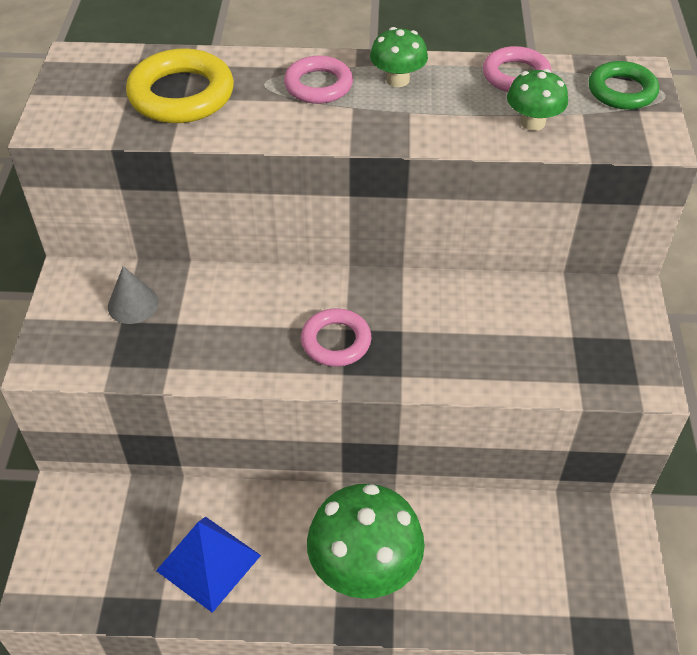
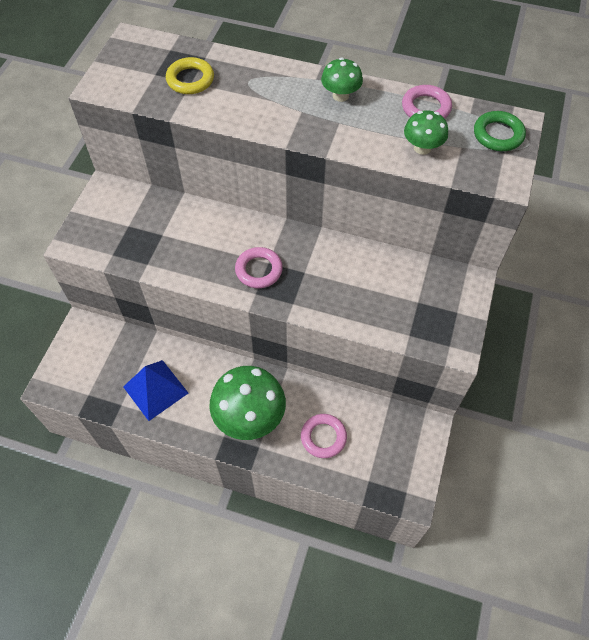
camera: 15 degrees right, 10 degrees up
(133, 304) = (139, 216): grey cone -> none
(181, 94) = (190, 79): yellow ring -> yellow ring, size x0.65
(318, 85) = (284, 90): pink ring -> pink ring (323, 437)

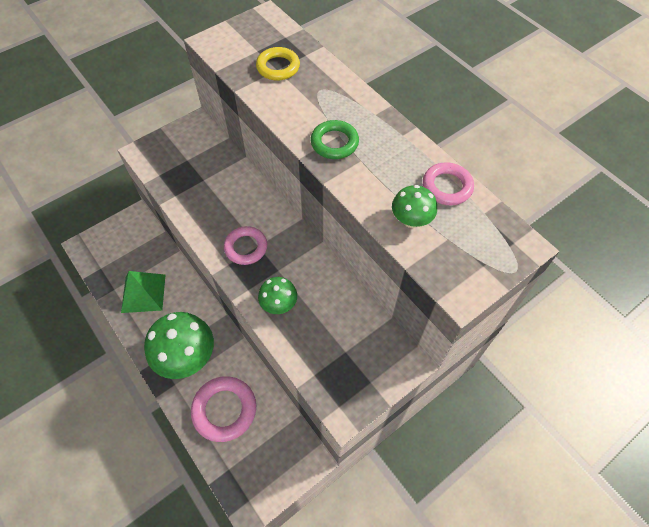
camera: 35 degrees right, 0 degrees up
(155, 389) = (143, 293): blue pyramid -> green pyramid
(323, 437) = (224, 410): pink ring -> pink ring, size x1.53
(340, 95) = (382, 138): green mushroom -> green mushroom (279, 304)
(498, 135) = (492, 246): green ring -> green ring (334, 143)

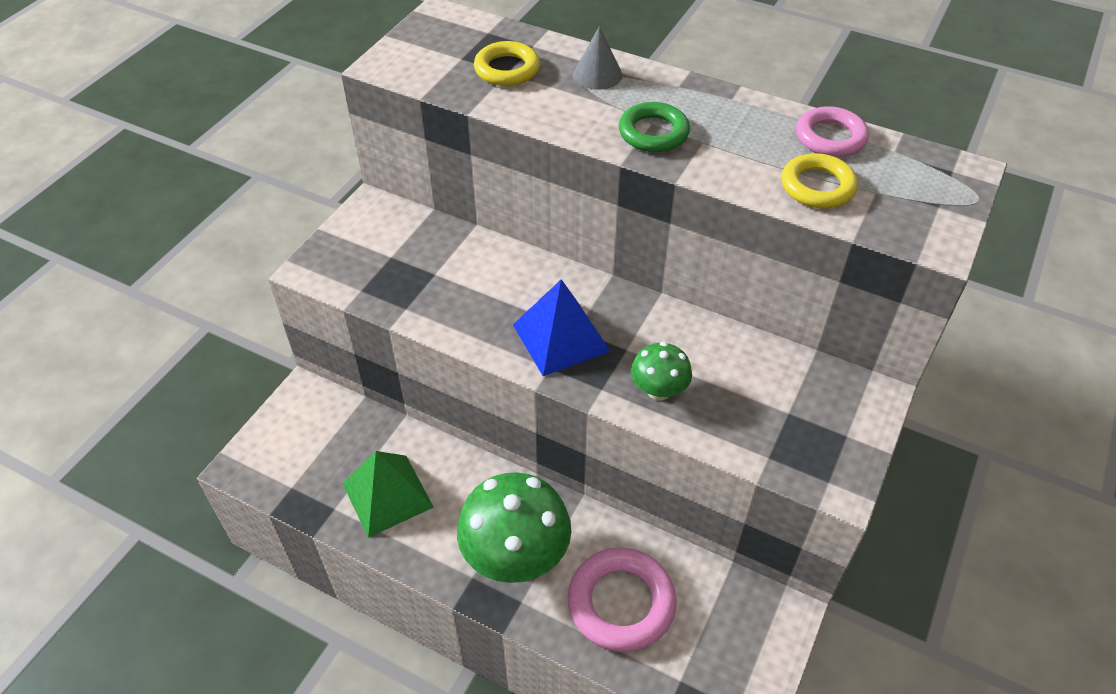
camera: 25 degrees left, 10 degrees down
(246, 247) = (561, 337): pink ring -> blue pyramid
(330, 89) = (597, 74): none -> grey cone
(411, 220) = (817, 186): green mushroom -> yellow ring

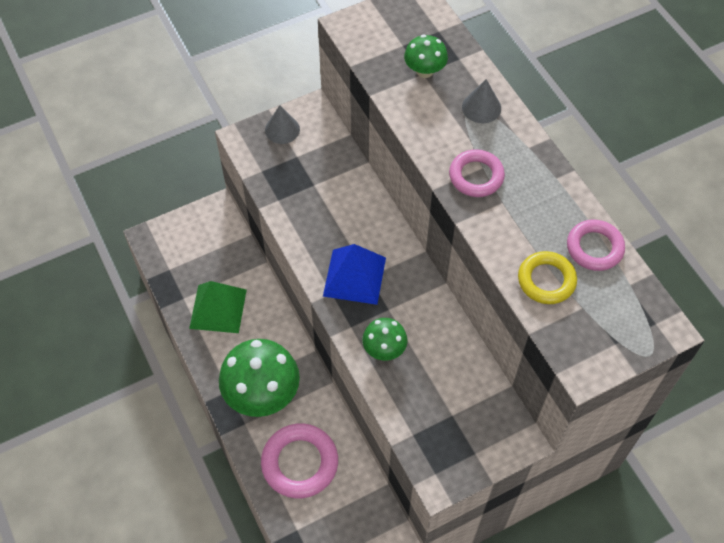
camera: 35 degrees right, 10 degrees up
(351, 239) = (282, 129): none -> grey cone
(507, 69) = (424, 71): yellow ring -> green mushroom
(653, 133) = (476, 176): green ring -> pink ring

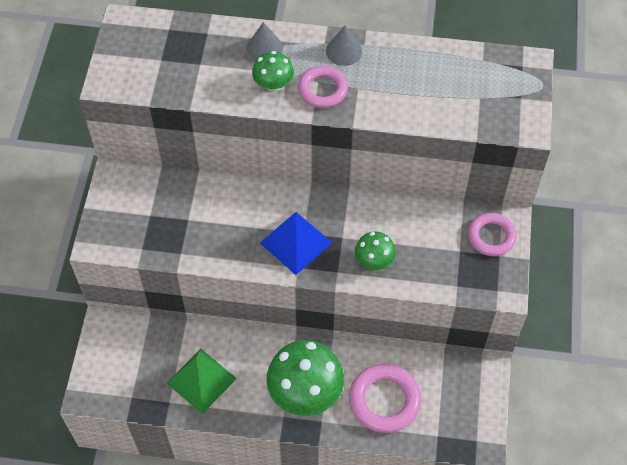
camera: 55 degrees left, 0 degrees up
(282, 129) = (114, 210): grey cone -> grey cone (344, 51)
(424, 71) = (199, 61): green mushroom -> green mushroom (273, 84)
(546, 280) = (443, 104): yellow ring -> none
(594, 248) = (439, 60): pink ring -> pink ring (491, 237)

